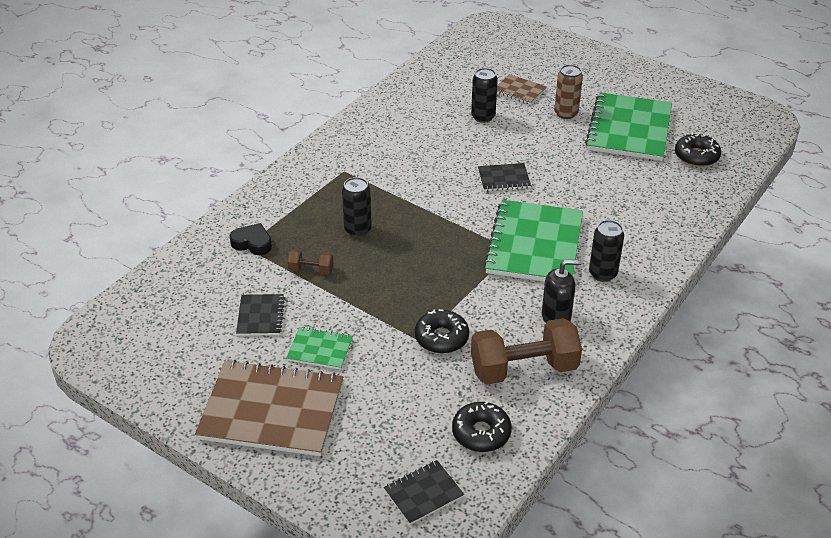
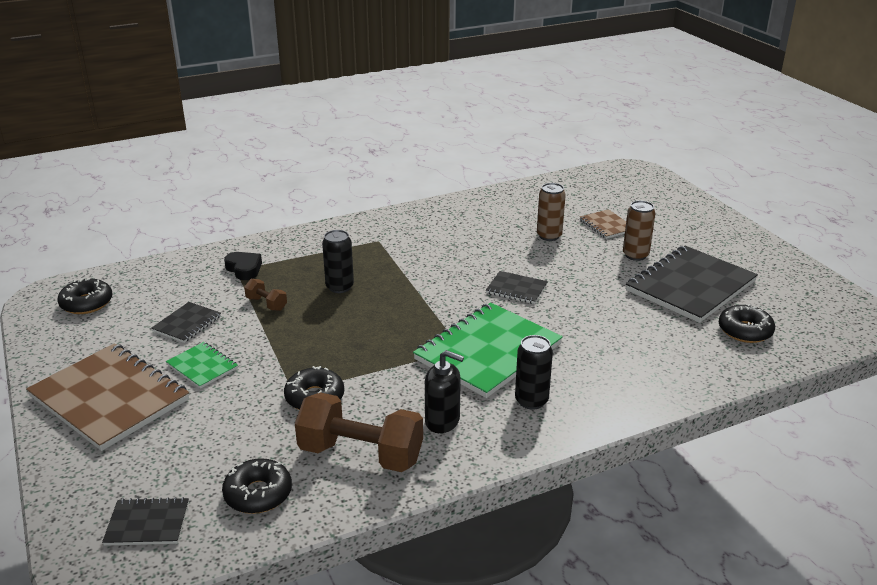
camera: 30 degrees right, 10 degrees down
(140, 333) = (86, 303): none -> black donut
(483, 117) = (549, 236): black can -> brown can
(629, 129) = (690, 286): green notebook -> black notebook

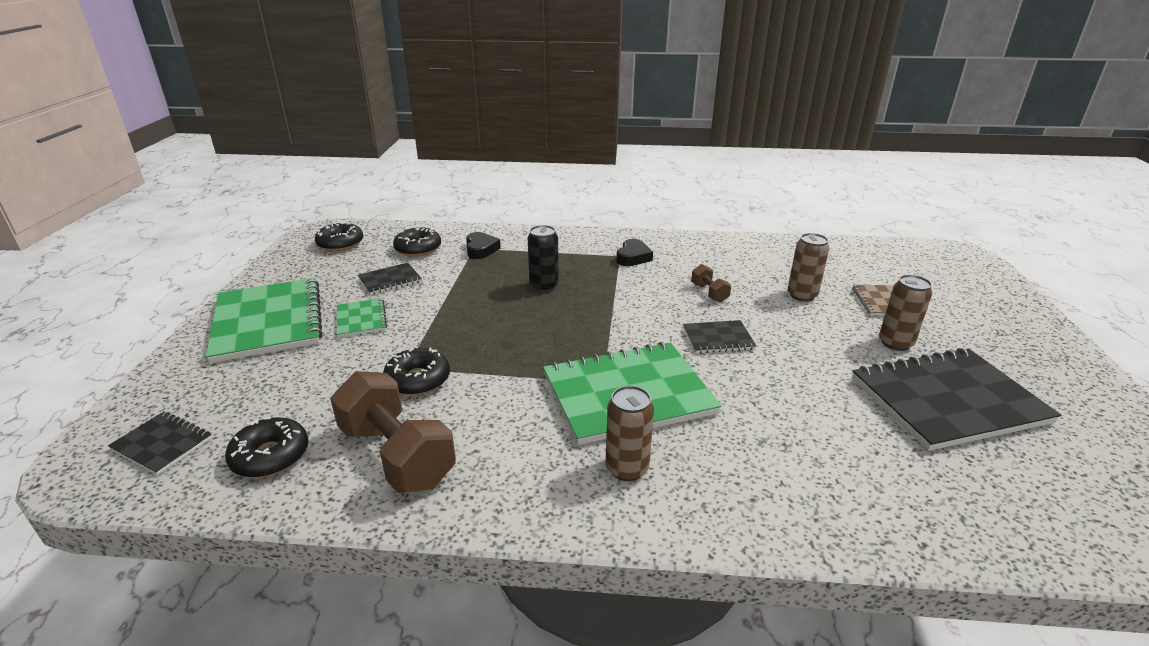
camera: 30 degrees right, 0 degrees up
(109, 398) = (268, 322): brown notebook -> green notebook
(266, 304) = (468, 282): brown dumbbell -> brown dumbbell (709, 293)
(391, 239) = (633, 257): none -> black heart
(442, 421) = (509, 453): black soap dispenser -> none
(516, 289) = (718, 338): black notebook -> black notebook turned 60 degrees counterclockwise
(531, 401) = (627, 468): black can -> brown can
(745, 331) = (995, 485): black donut -> black donut (418, 249)

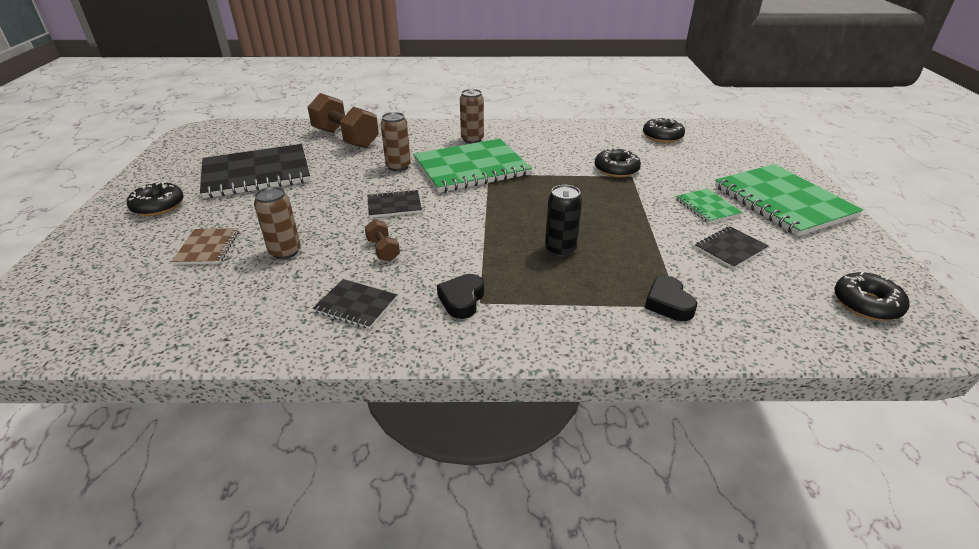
camera: 175 degrees right, 5 degrees up
(162, 444) = (727, 138): black notebook -> black notebook (356, 305)
(397, 455) = (596, 139): brown dumbbell -> brown dumbbell (345, 138)
(418, 249) = (752, 300): black donut -> black donut (158, 206)
(895, 343) = (245, 208): brown can -> brown can (398, 166)

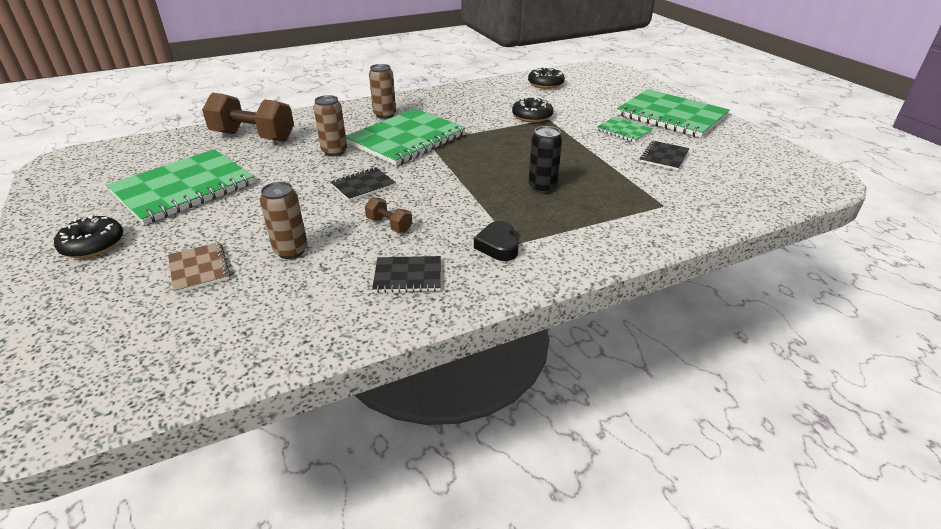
camera: 25 degrees left, 0 degrees up
(256, 173) = (183, 188): black notebook -> green notebook
(668, 303) = (655, 205): black heart -> none
(866, 304) = (776, 172): black donut -> none

